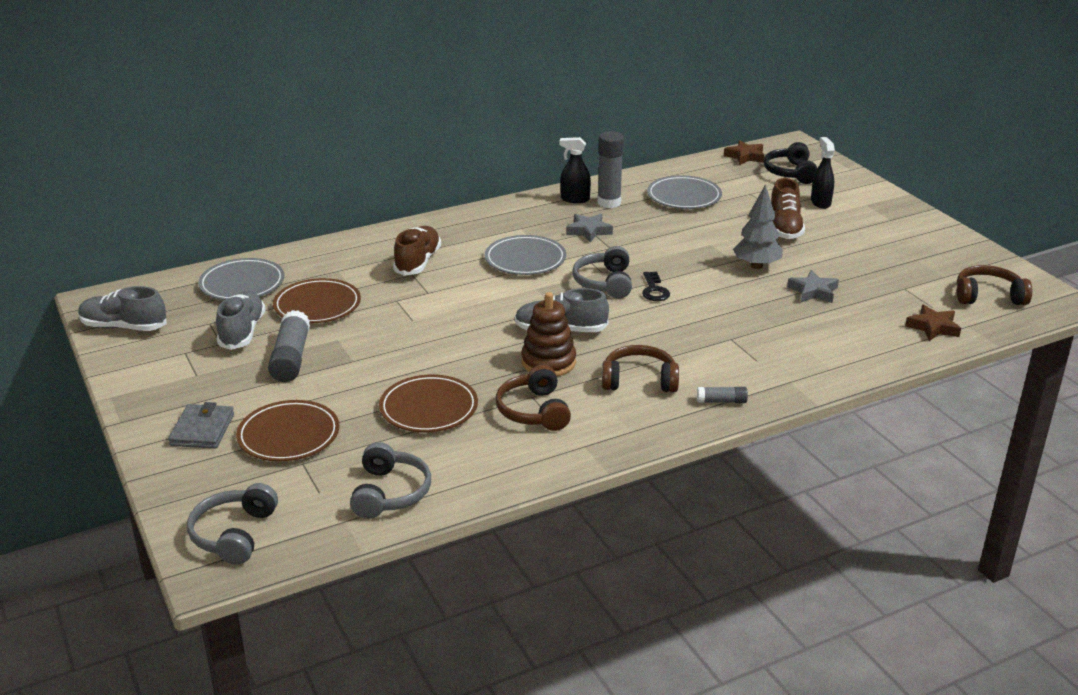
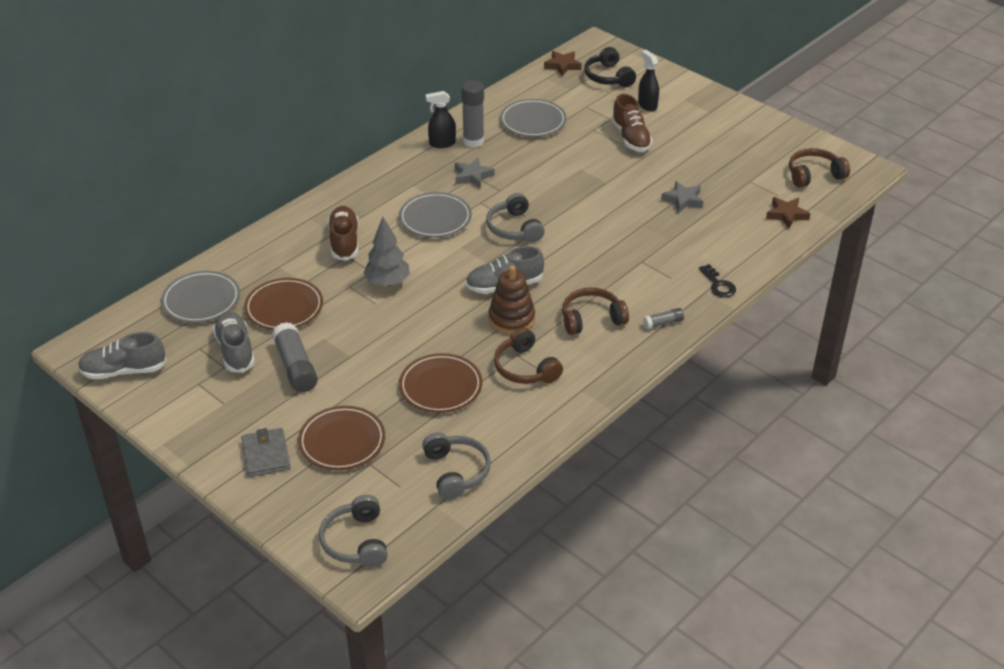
camera: 20 degrees left, 10 degrees up
(654, 290) = (558, 227): black key -> black key (718, 285)
(756, 266) = (627, 183): grey tree -> grey tree (387, 282)

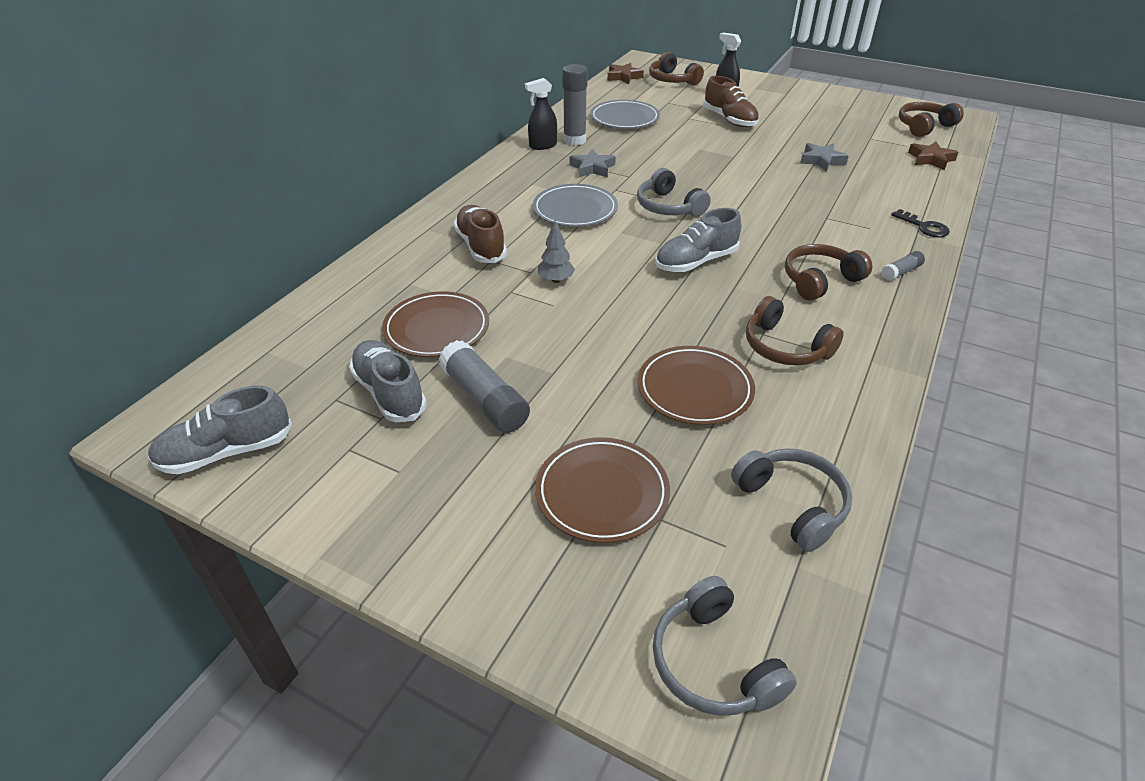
camera: 15 degrees left, 0 degrees up
(201, 300) = (319, 338): grey plate -> none
(266, 455) = (495, 539): grey wallet -> none
(387, 282) = (556, 280): grey tree -> grey tree, size x0.64
(511, 319) = (729, 295): brown stacking toy -> none
(608, 77) = (672, 80): black headphones -> brown headphones

